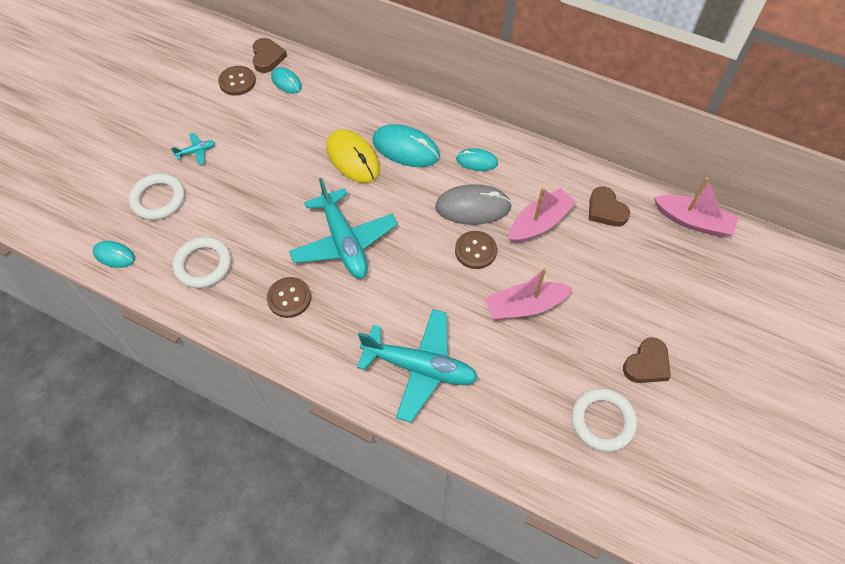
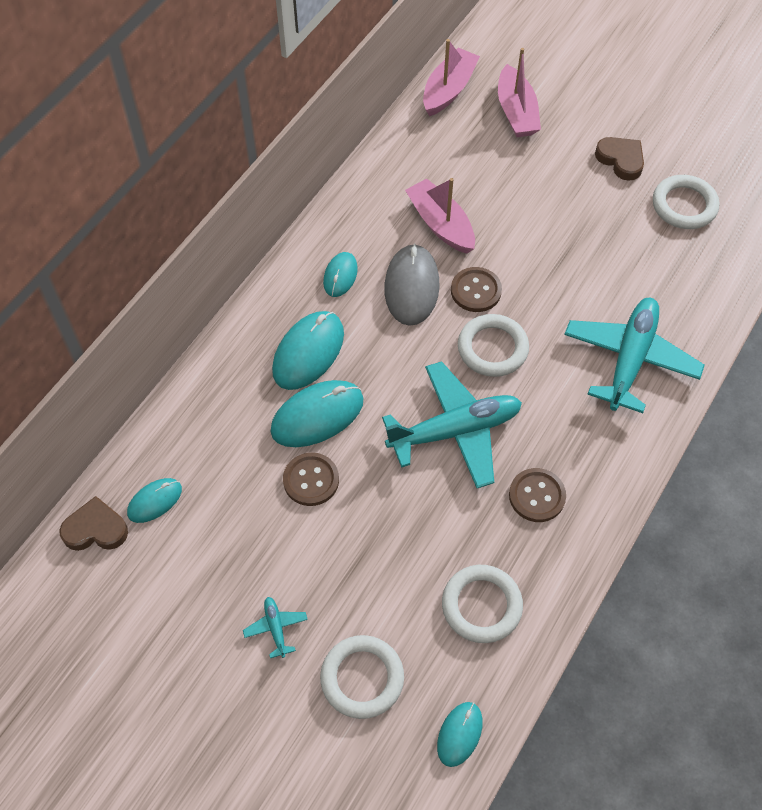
camera: 85 degrees left, 0 degrees up
(237, 82) = (139, 573): brown button -> brown button (311, 480)
(353, 158) = (317, 415): yellow mouse -> turquoise mouse
(420, 264) = (492, 348): none -> white ring
(524, 306) = (552, 252): pink boat -> pink boat (516, 112)
(606, 210) = (427, 161): brown heart -> none

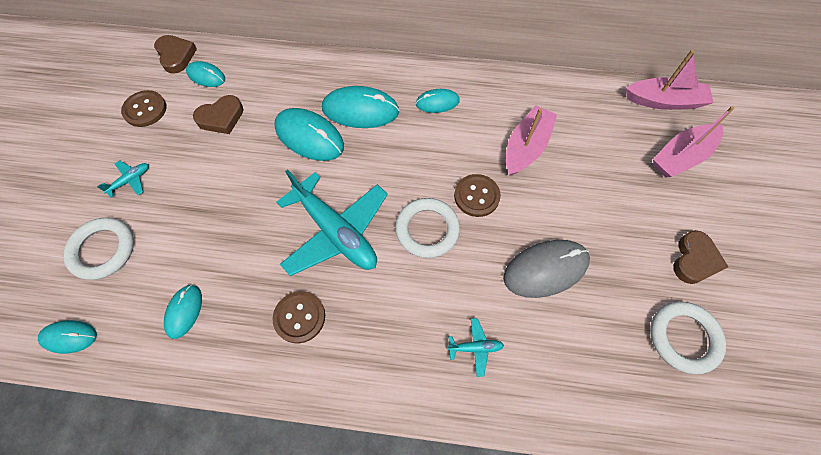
camera: 65 degrees right, 5 degrees up
(235, 501) = (221, 117): none -> brown heart
(311, 480) = (254, 154): brown button -> brown button (145, 110)
(411, 287) = (454, 151): grey mouse -> grey mouse (545, 269)
(481, 605) = (184, 311): white ring -> turquoise mouse
(630, 359) = (475, 347): turquoise plane -> turquoise plane, size x0.41

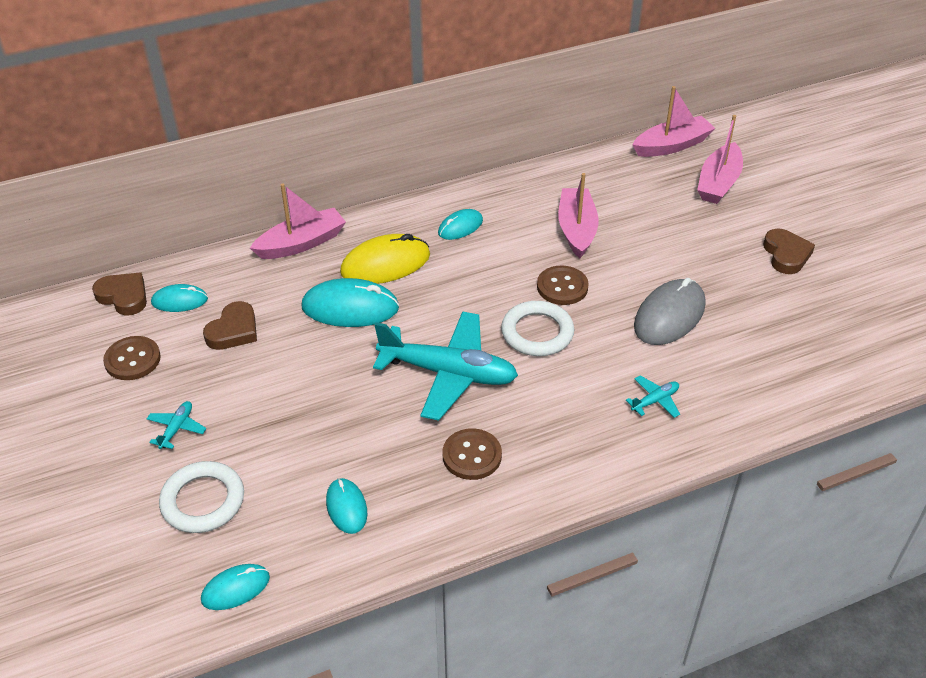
camera: 30 degrees left, 20 degrees down
(316, 65) = (301, 243): none -> pink boat
(360, 110) = (385, 264): turquoise mouse -> yellow mouse
(683, 338) = (818, 313): white ring -> none

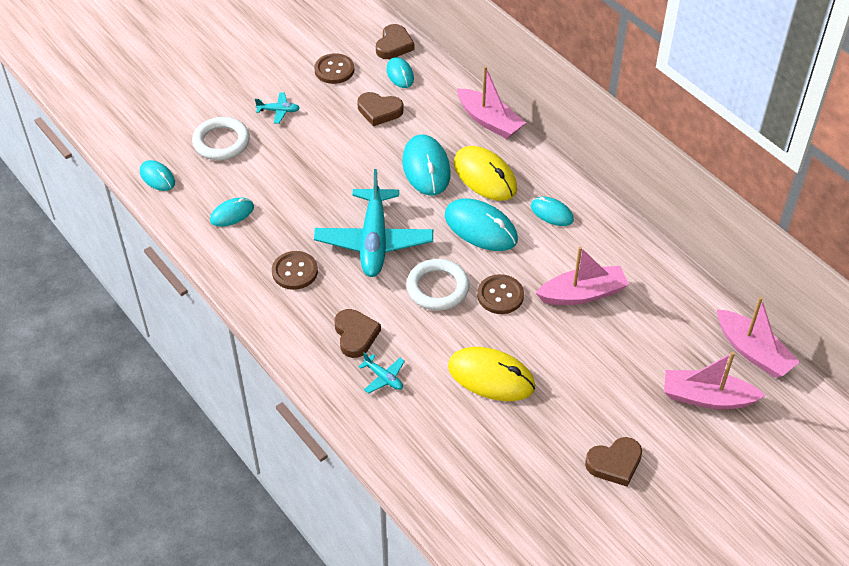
camera: 75 degrees right, 5 degrees up
(461, 282) = (480, 228): none -> turquoise mouse
(588, 414) = (355, 335): none -> brown heart
(669, 315) = (491, 377): grey mouse -> yellow mouse

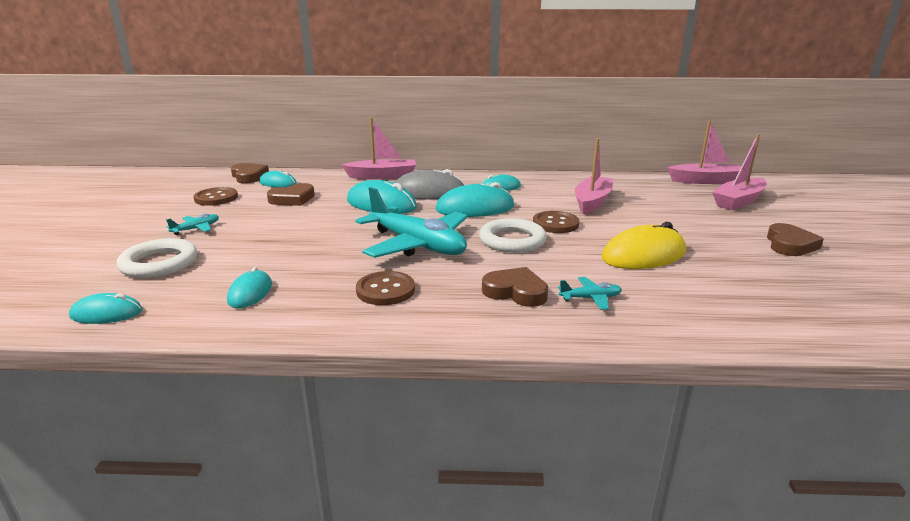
camera: 50 degrees left, 25 degrees down
(485, 176) = (428, 192): yellow mouse -> grey mouse

